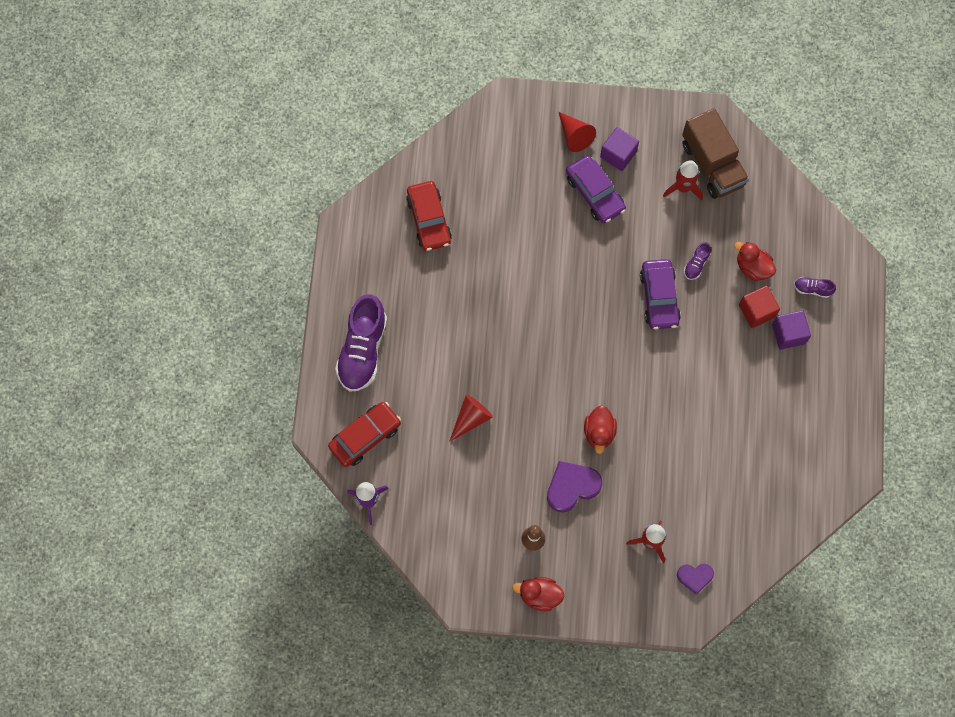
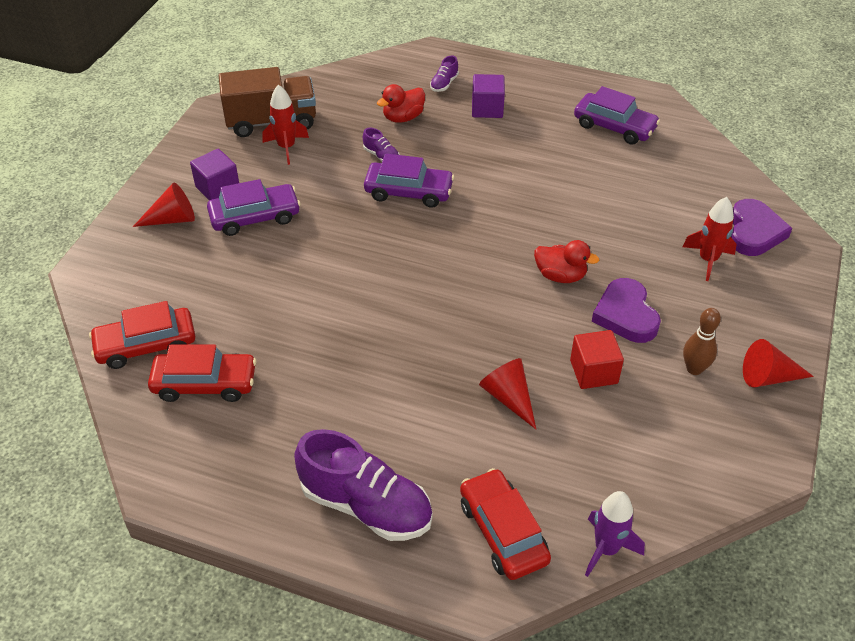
camera: 75 degrees left, 25 degrees down
(450, 169) = (146, 345): none -> red car
(539, 595) = (768, 377): red duck -> red cone
(695, 577) = (754, 232): purple heart -> purple heart, size x1.63
(757, 311) = (453, 124): red cube -> red cube (593, 372)
(799, 447) = (614, 126): none -> purple car

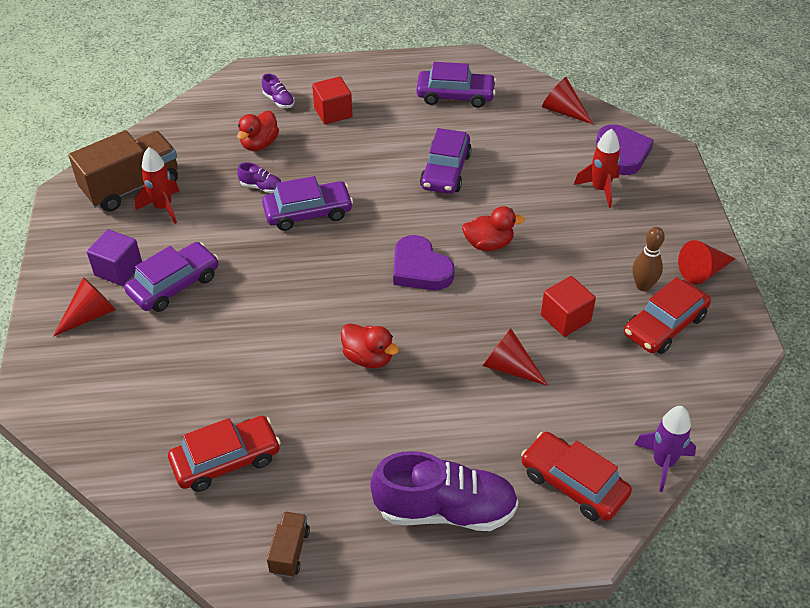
camera: 25 degrees left, 0 degrees up
(146, 345) = (143, 446): red car -> red car (664, 325)
(208, 484) = (289, 551): none -> brown truck
(382, 340) = (368, 358): none -> red duck
(444, 84) = (279, 101): purple shoe -> purple shoe turned 45 degrees counterclockwise
(487, 108) = (333, 112): purple cube -> red cube
(561, 194) = (445, 171): none -> purple car
(626, 315) = (562, 259): purple heart -> purple heart (420, 269)
(716, 172) = (563, 111): none -> red cone

